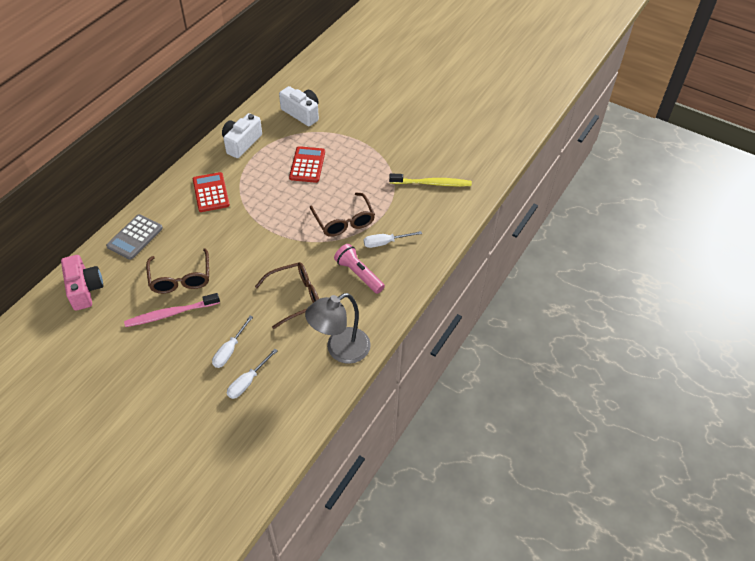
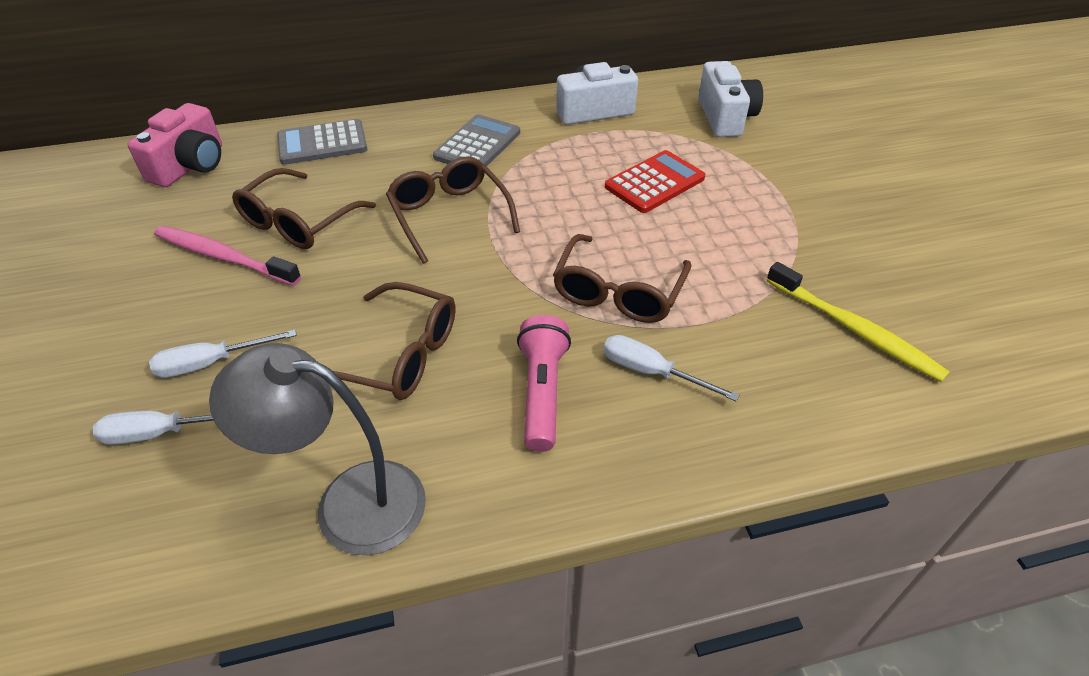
camera: 45 degrees right, 5 degrees down
(211, 192) = (477, 145): red calculator -> grey calculator
(242, 233) = (449, 215): none -> brown glasses

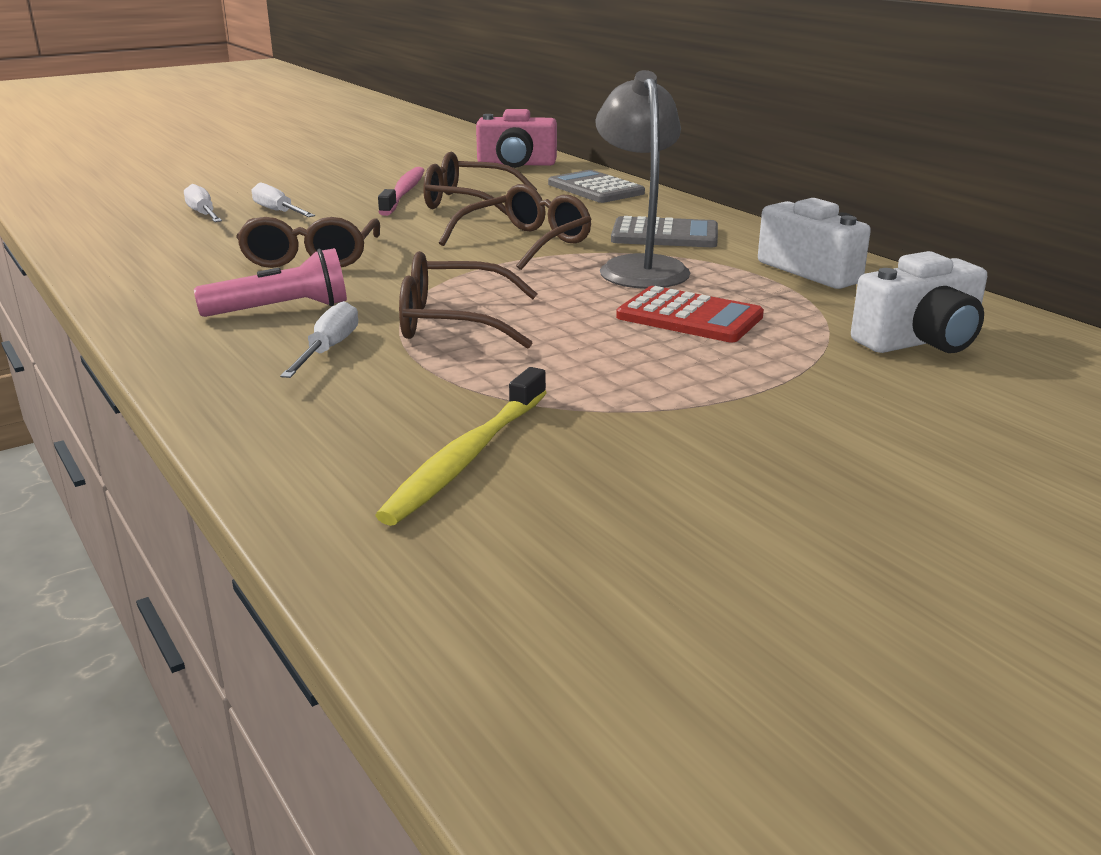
camera: 70 degrees right, 20 degrees down
(349, 502) = (140, 269): grey lamp -> grey lamp (639, 267)

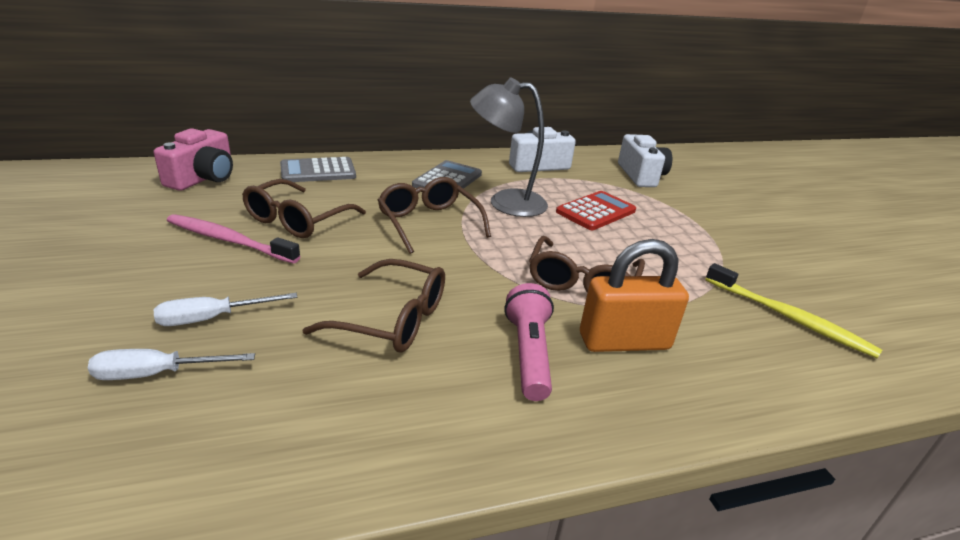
camera: 75 degrees left, 5 degrees up
(328, 349) = (624, 341): white screwdriver -> orange padlock

